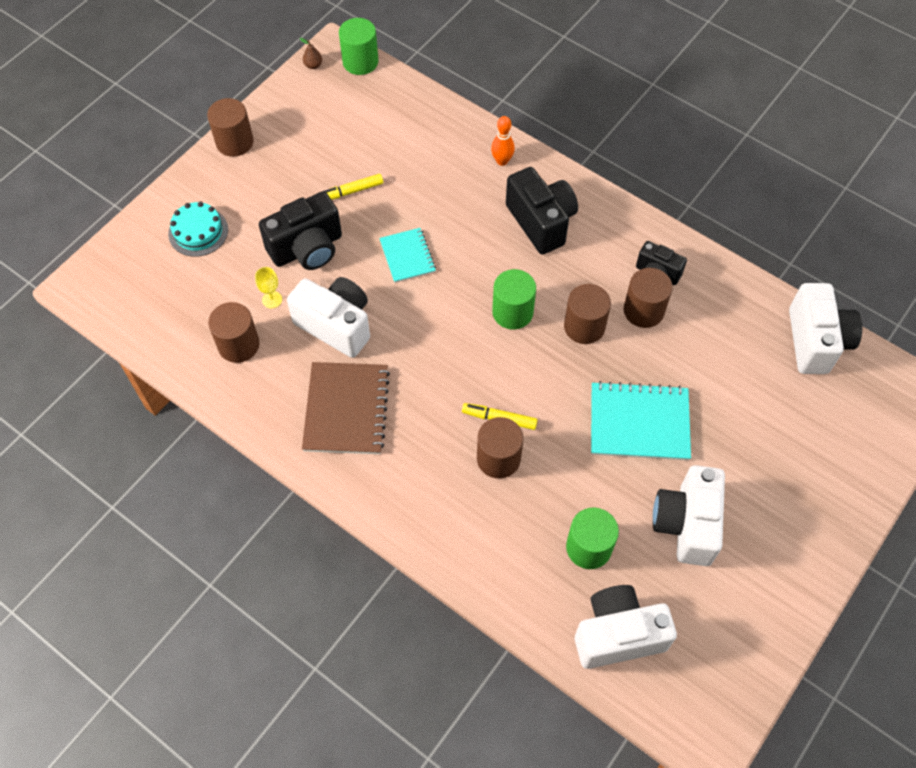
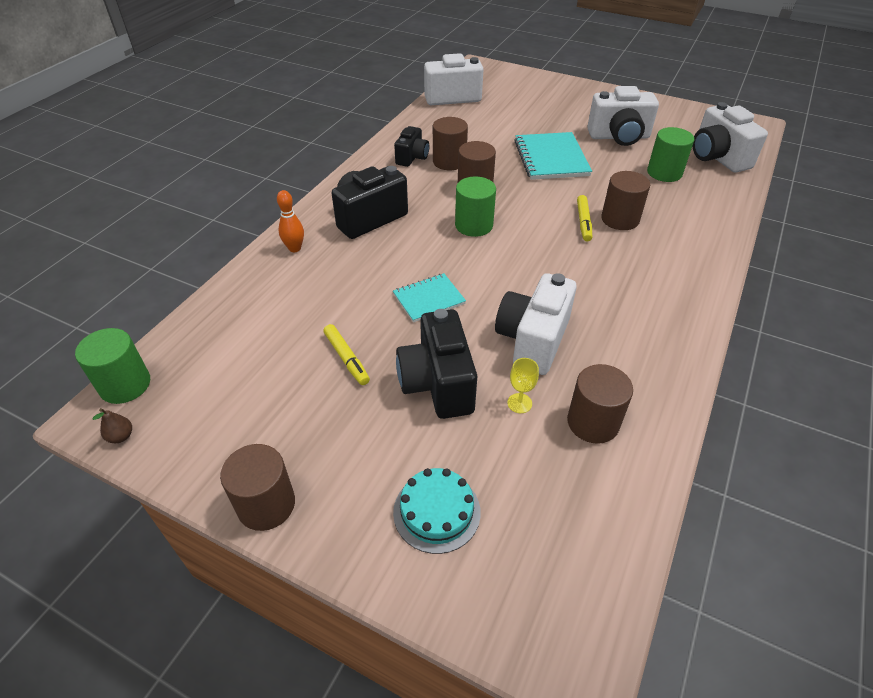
camera: 100 degrees left, 15 degrees down
(307, 248) = (437, 384): black camera -> black camera turned 150 degrees counterclockwise
(346, 409) = (625, 316): brown notebook -> none

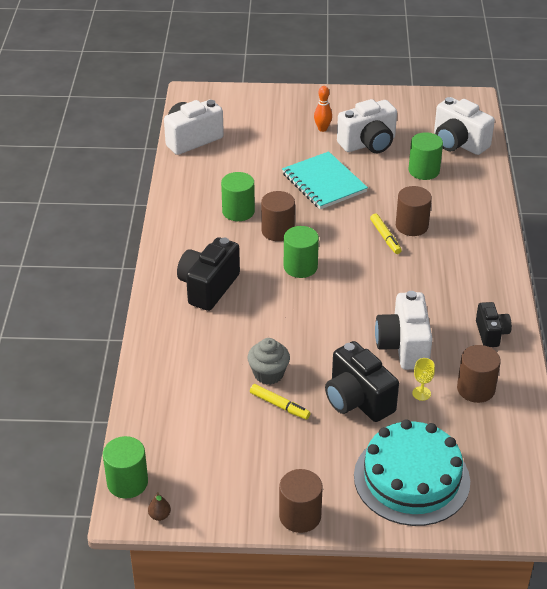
camera: 25 degrees left, 5 degrees down
(294, 248) = (167, 334): orange bowling pin -> orange bowling pin (322, 129)
(361, 320) = (268, 374): none -> grey cupcake
(412, 158) = (202, 217): black camera -> black camera (491, 333)
(429, 299) = (307, 340): turquoise notebook -> none
(436, 512) = (411, 478): turquoise cake -> turquoise cake, size x1.88
(449, 161) = (238, 211): brown cylinder -> green cylinder

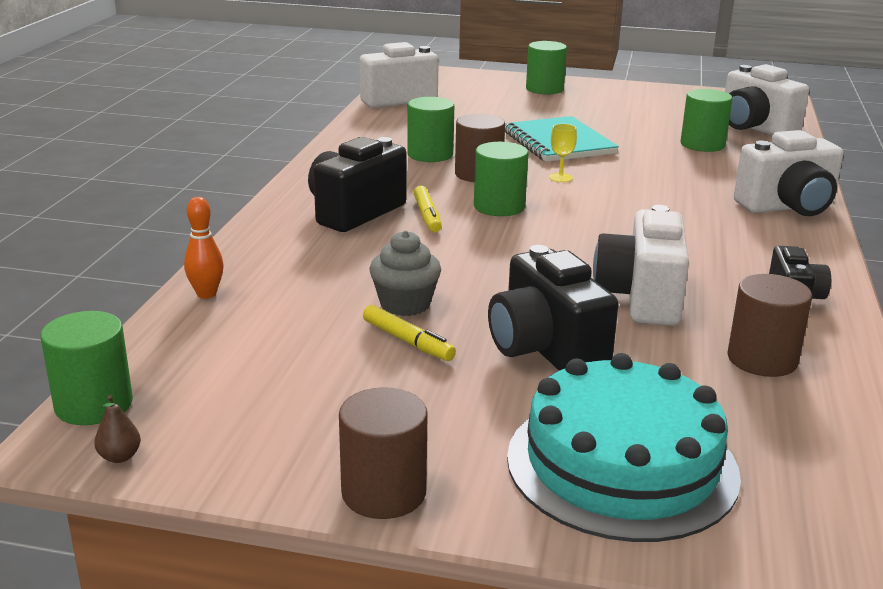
camera: 10 degrees right, 15 degrees down
(299, 108) = (544, 89): none -> green cylinder
(322, 129) = (570, 105): orange bowling pin -> orange bowling pin (206, 294)
(368, 144) = (629, 119): white camera -> white camera (787, 207)
(385, 237) = (634, 192): yellow marker -> yellow marker (427, 216)
(411, 226) = (676, 186): brown cylinder -> none
(421, 393) = (661, 354): yellow goblet -> yellow goblet (560, 178)

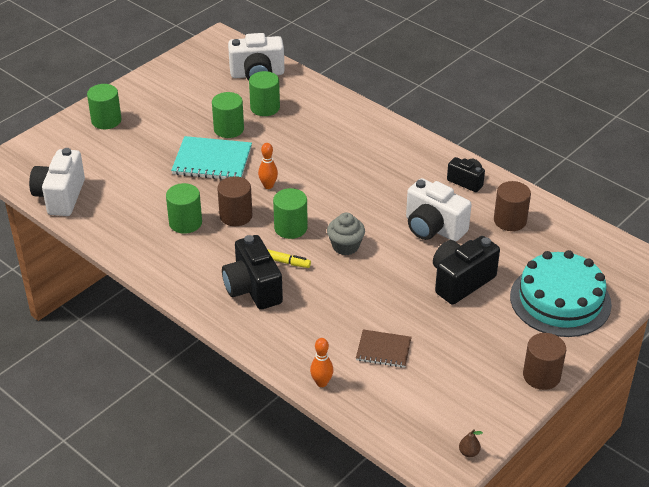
camera: 60 degrees left, 15 degrees up
(94, 404) = (416, 453): green cylinder -> green cylinder (229, 129)
(315, 323) = (383, 350): none -> brown notebook
(405, 304) = (385, 311): grey cupcake -> grey cupcake (345, 246)
(408, 341) = (424, 324): yellow marker -> none
(545, 350) = (461, 281): black camera -> black camera turned 135 degrees clockwise
(560, 178) = (268, 186): yellow goblet -> orange bowling pin
(787, 207) = (372, 126): white camera -> none

